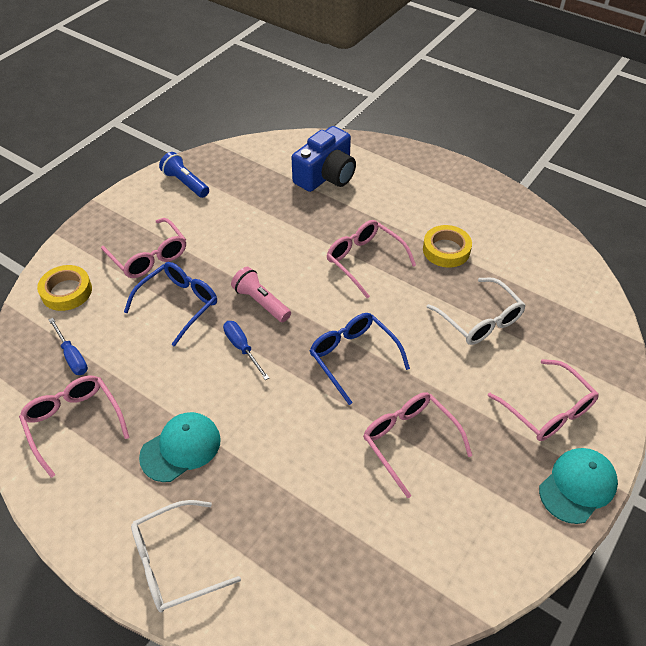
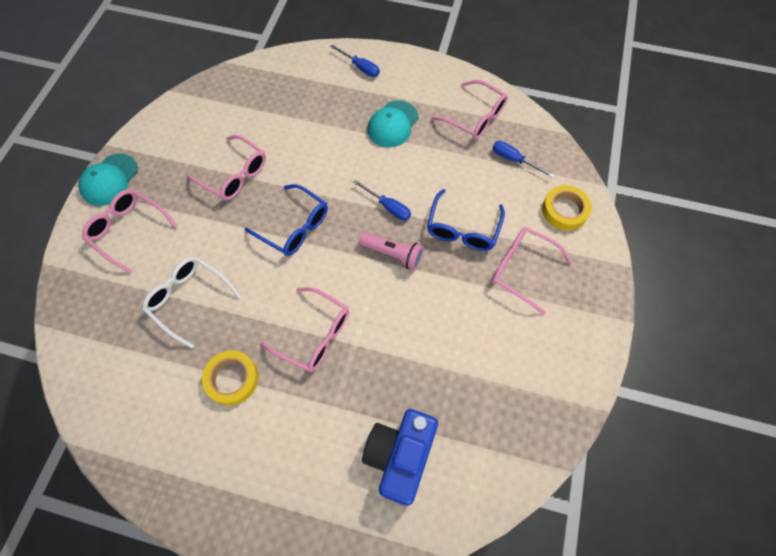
camera: 160 degrees right, 15 degrees up
(174, 562) = (360, 67): white glasses -> blue screwdriver
(185, 183) = (553, 381): blue flashlight -> none

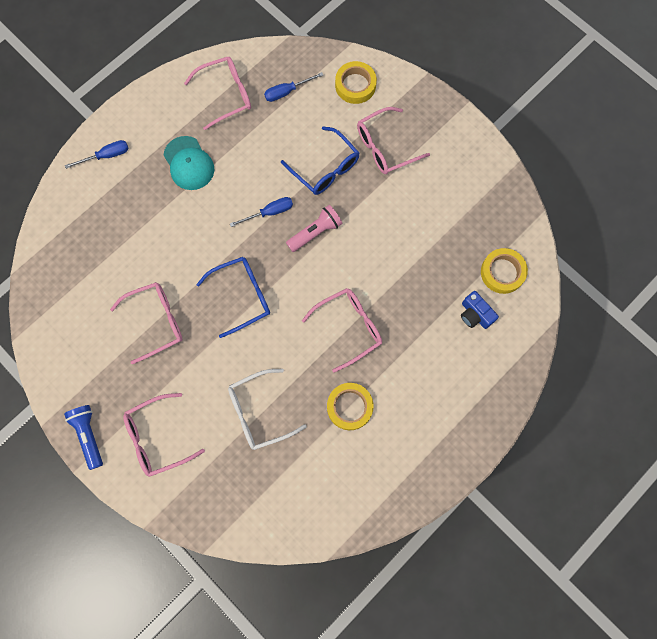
camera: 60 degrees left, 10 degrees up
(109, 180) = (89, 435): turquoise cap -> blue flashlight
(400, 456) = (475, 314): blue camera -> blue camera, size x0.54
(466, 461) = (502, 272): none -> yellow tape

